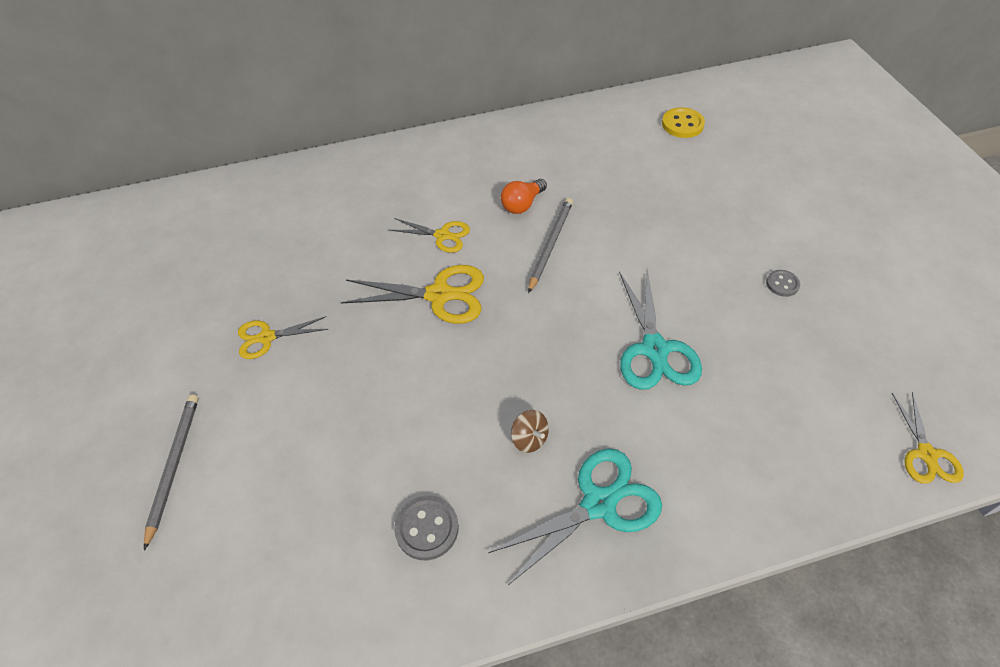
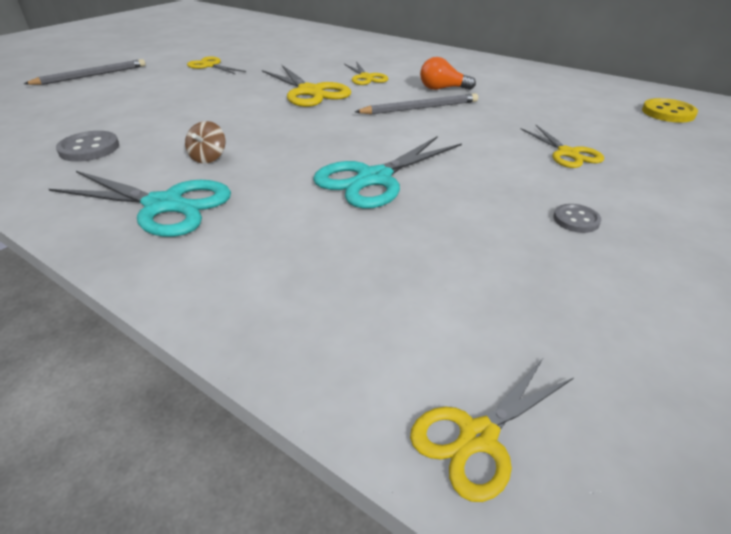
camera: 50 degrees right, 15 degrees down
(699, 222) = (567, 153): none -> yellow scissors

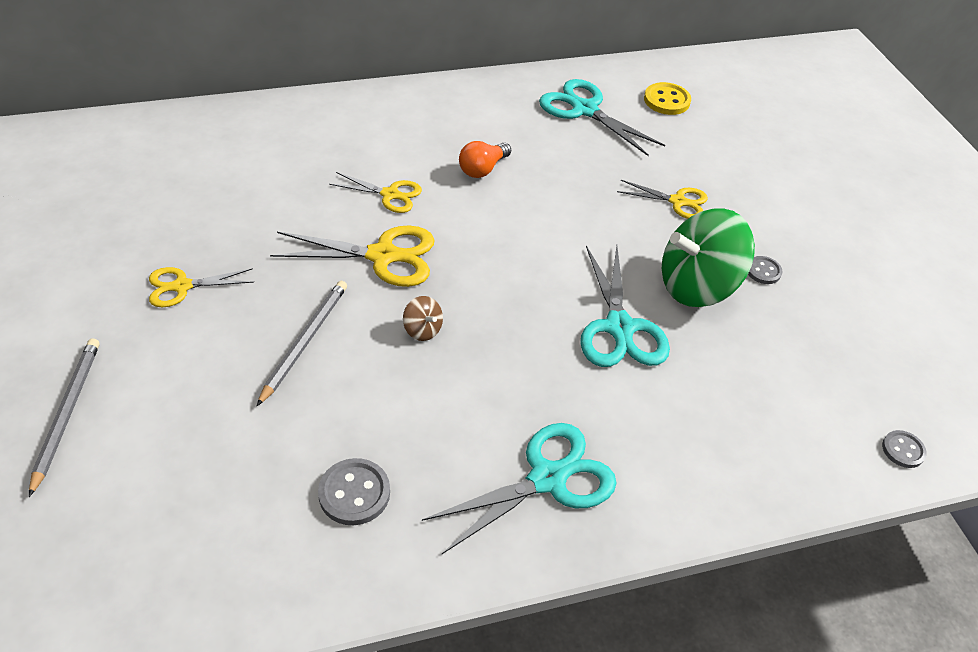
camera: 55 degrees left, 10 degrees up
(208, 157) = (475, 409): brown spinning top -> brown spinning top (422, 330)
(420, 108) = (511, 213): grey pencil -> grey pencil (305, 341)
(477, 437) = (903, 450): yellow scissors -> grey button
(486, 194) = (697, 286): none -> green spinning top
(577, 94) = (584, 109): none -> turquoise scissors

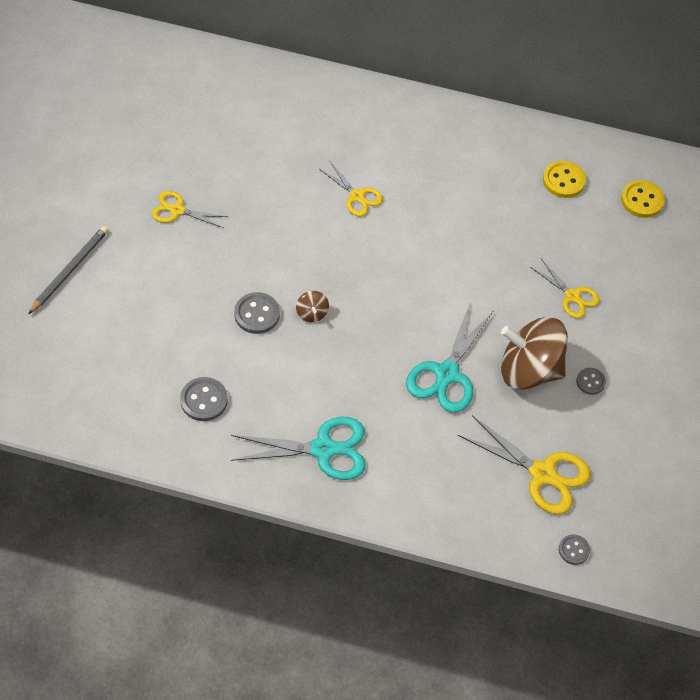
camera: 30 degrees right, 10 degrees up
(305, 341) = (232, 286): grey pencil -> none
(356, 359) = (257, 314): none -> grey button
(383, 256) = (321, 245): yellow scissors -> yellow scissors (543, 474)
(482, 169) = (440, 203): orange light bulb -> none
(584, 109) = (563, 180): turquoise scissors -> yellow button
(697, 286) = (529, 370): green spinning top -> brown spinning top

